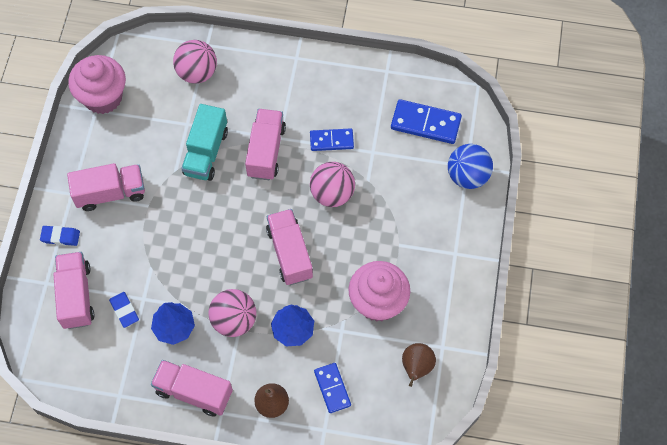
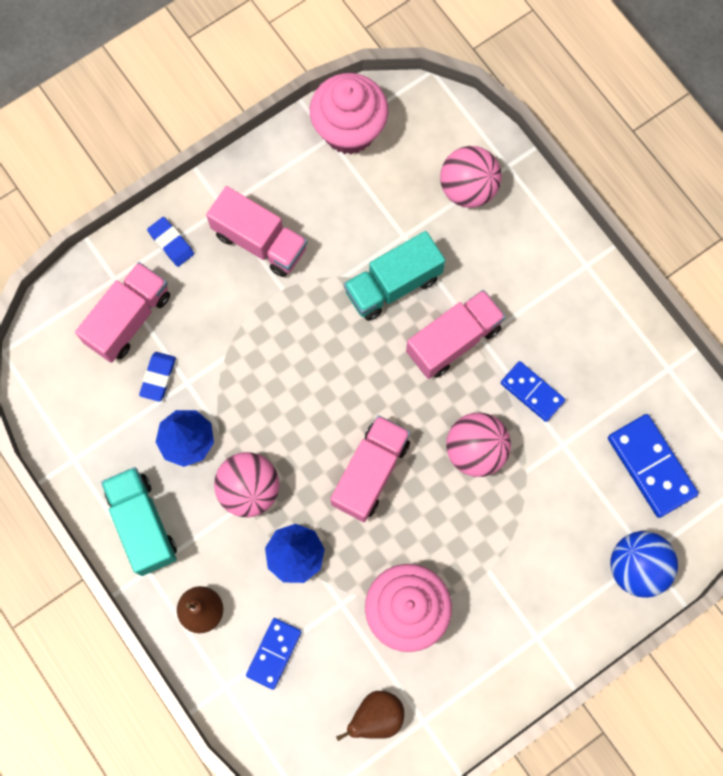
camera: 45 degrees right, 10 degrees up
(194, 392) = (143, 524): pink truck -> turquoise truck

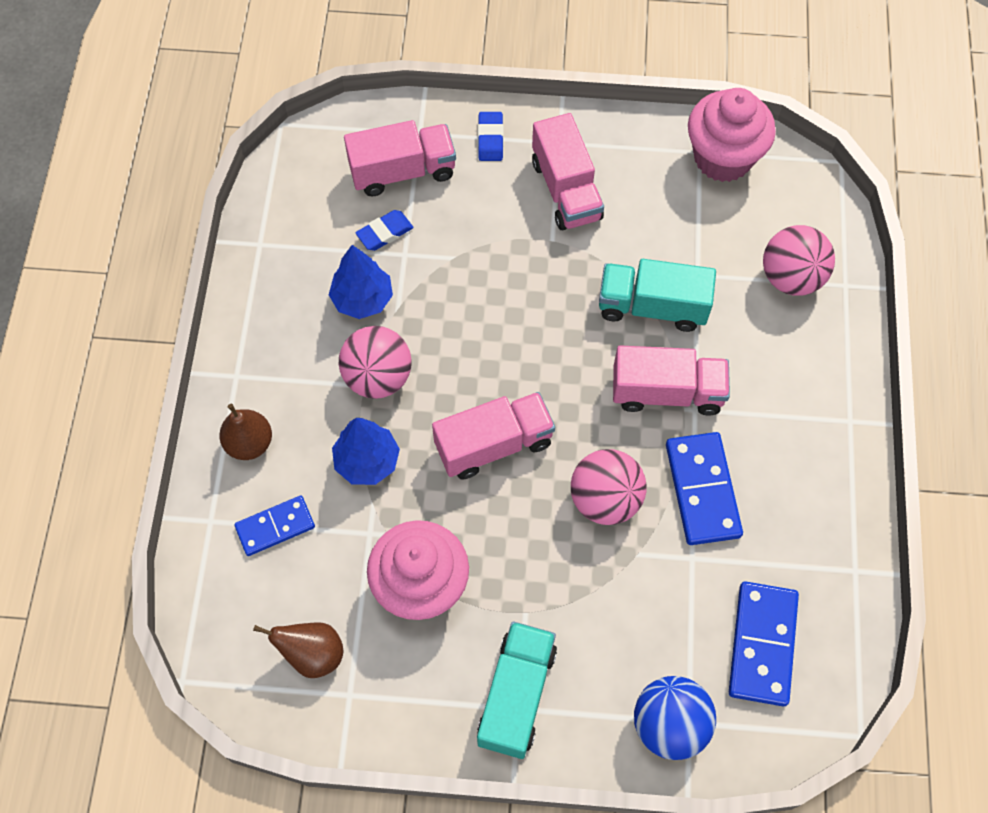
camera: 40 degrees right, 10 degrees down
(143, 524) = (266, 336): turquoise truck -> turquoise truck (516, 695)
(532, 392) = (702, 490): blue domino -> blue domino, size x1.54

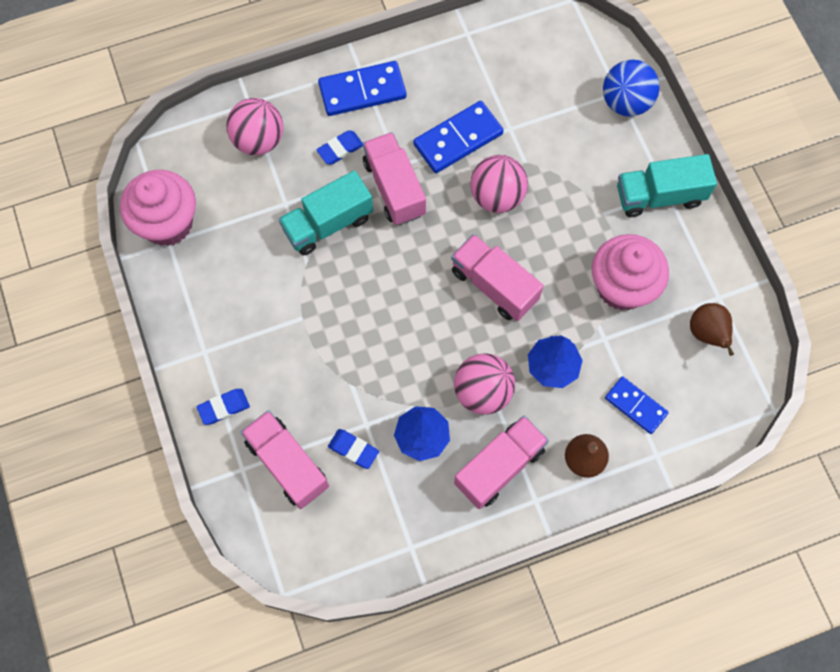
camera: 115 degrees left, 5 degrees up
(566, 190) = (249, 327): pink truck -> pink truck (499, 467)
(652, 306) = (328, 224): turquoise truck -> turquoise truck turned 75 degrees clockwise
(743, 356) = (340, 149): none -> blue eraser
(762, 644) = (545, 69): blue domino -> blue domino (362, 91)

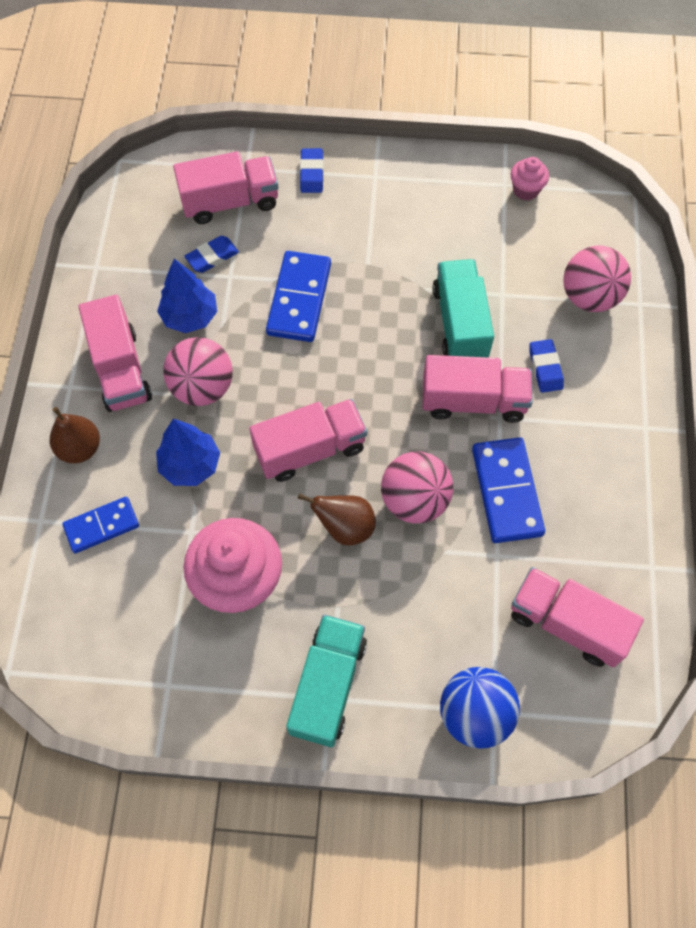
camera: 115 degrees right, 5 degrees down
(167, 223) = (526, 190): pink cupcake -> pink cupcake, size x0.48
(362, 91) = (613, 418): blue domino -> blue domino (299, 299)
(535, 70) = (566, 624): none -> pink truck
(707, 334) = (133, 646): brown pear -> brown pear (345, 527)

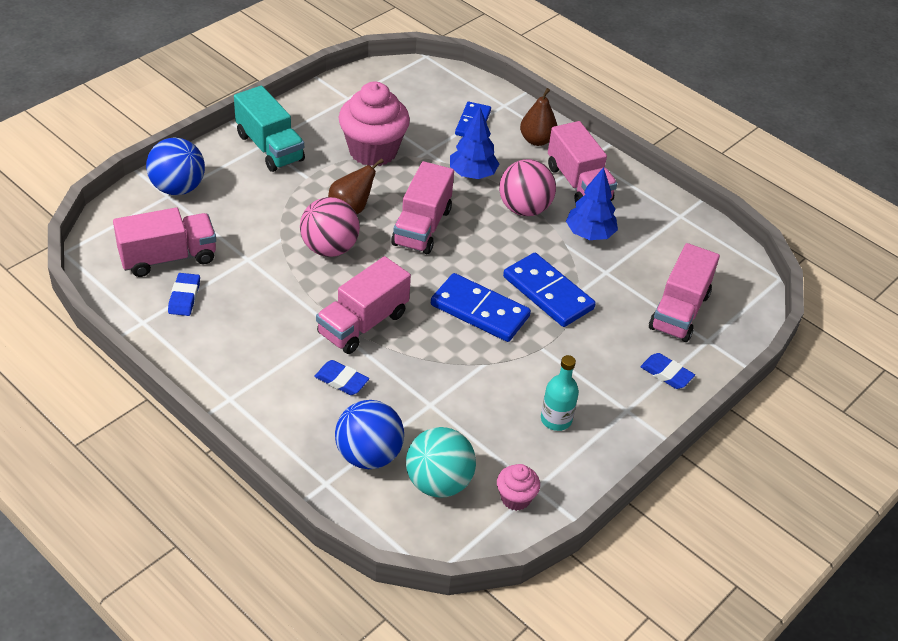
camera: 125 degrees right, 20 degrees down
(121, 369) = (578, 183): pink truck -> pink truck turned 135 degrees counterclockwise
(212, 257) = (633, 273): blue eraser -> blue eraser (184, 297)
(431, 211) = (556, 419): none -> turquoise bottle
(460, 323) = (432, 362): turquoise truck -> none
(506, 492) = (280, 292): blue domino -> blue domino (480, 311)
(563, 240) = (438, 482): none -> turquoise ball
(589, 297) = (368, 455): pink ball -> blue ball

